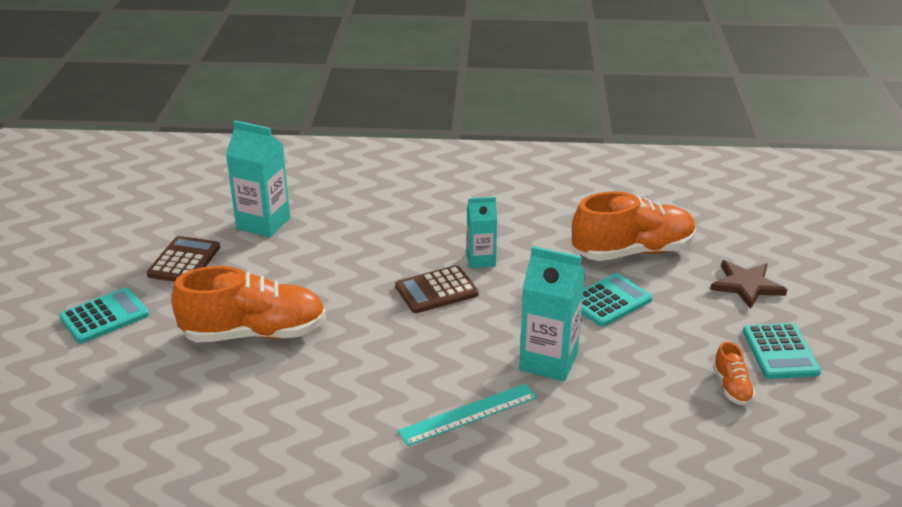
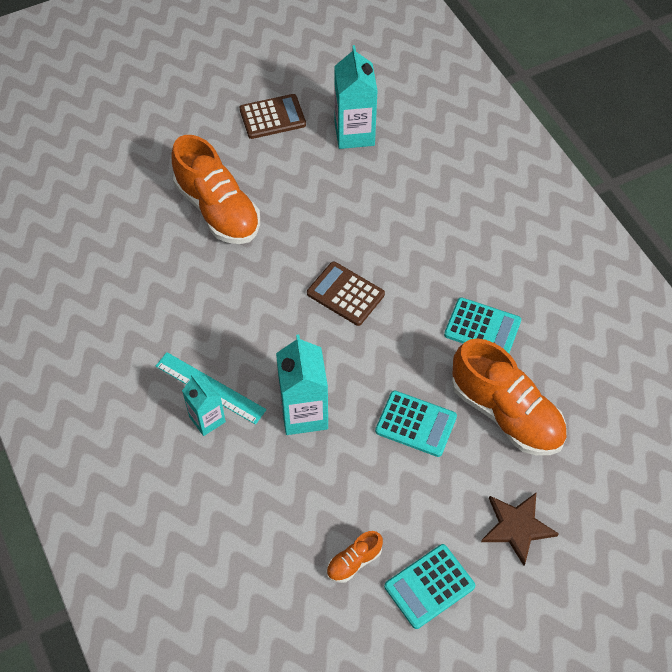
camera: 60 degrees right, 25 degrees up
(104, 316) = (181, 115): turquoise calculator -> turquoise calculator (482, 328)
(481, 260) = (409, 304): turquoise carton -> turquoise carton (207, 419)

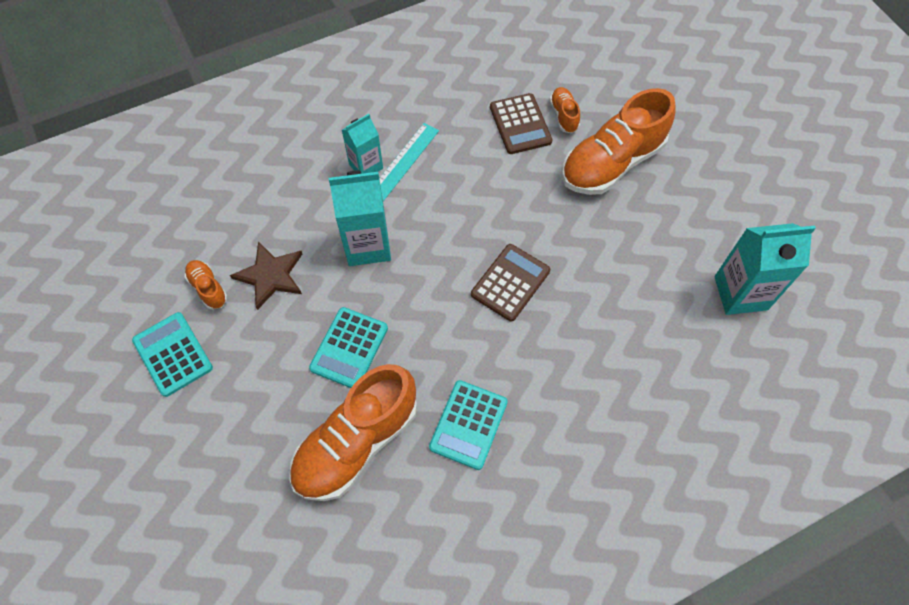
camera: 90 degrees right, 5 degrees up
(157, 244) = (564, 115): none -> orange shoe
(272, 117) = (750, 209): brown calculator -> brown calculator (520, 124)
(517, 527) = (221, 444): brown star -> brown star (270, 275)

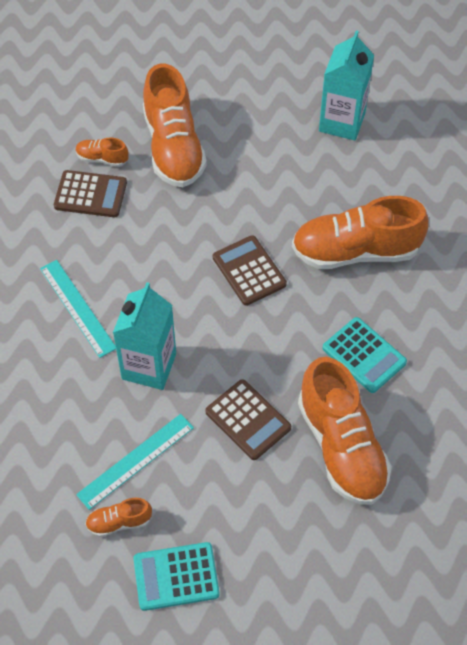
camera: 65 degrees left, 5 degrees down
(270, 275) = (136, 461): brown star -> turquoise ruler
(349, 348) = (248, 420): turquoise calculator -> brown calculator
(366, 166) = (59, 335): turquoise carton -> none
(587, 369) = (355, 251): none -> orange shoe

